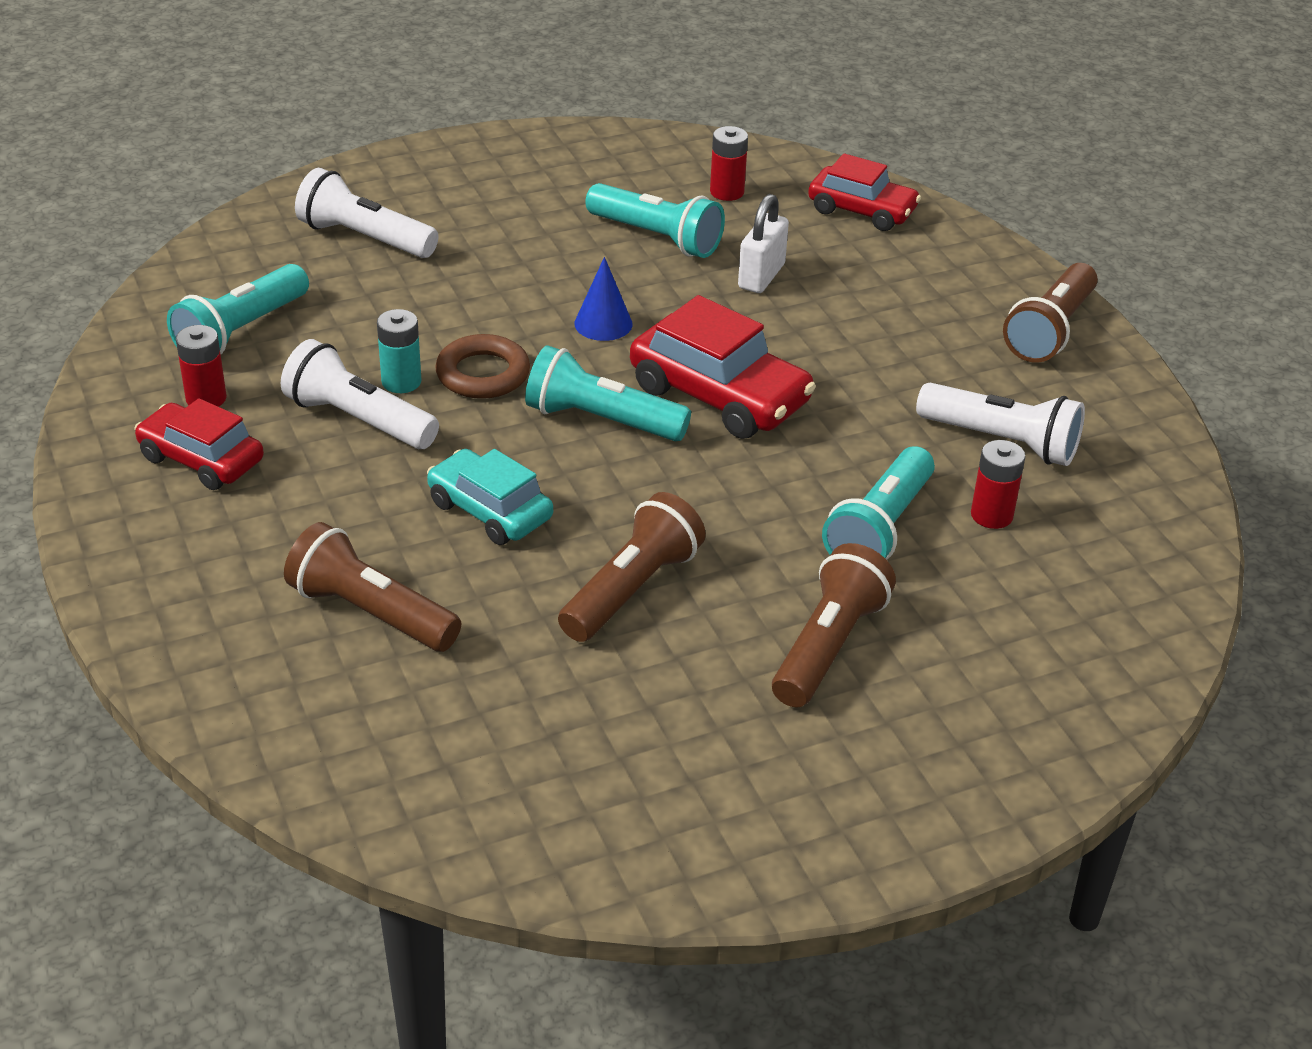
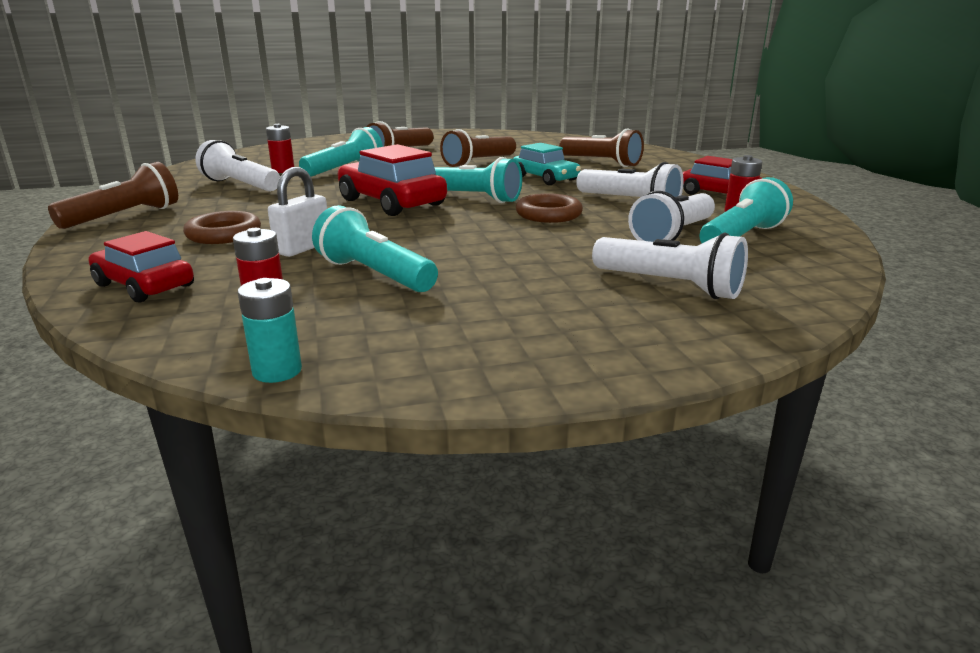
camera: 170 degrees left, 15 degrees down
(326, 331) = (673, 235): none -> white flashlight
(401, 382) = (605, 213): turquoise battery -> turquoise battery (277, 371)
(603, 323) = (453, 230): blue cone -> none
(877, 298) = (224, 234): none -> brown ring

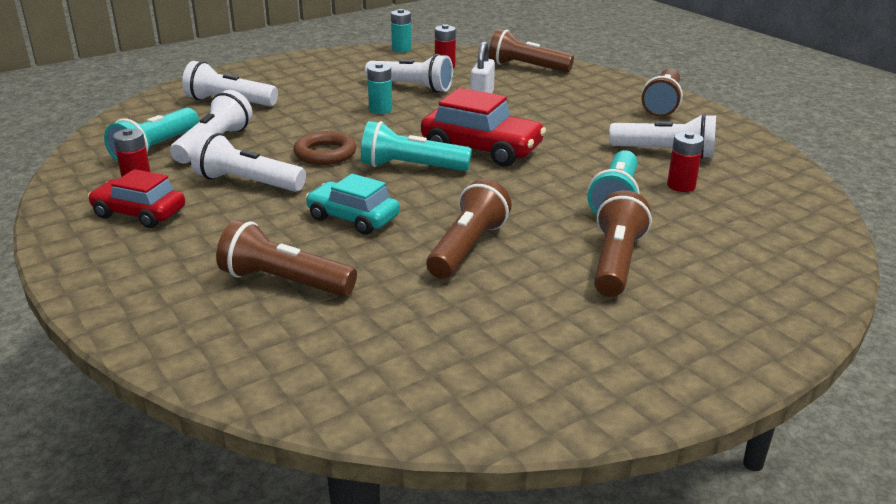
camera: 160 degrees right, 5 degrees up
(144, 285) = (526, 67): red car -> brown flashlight
(224, 234) = (555, 100): brown ring -> none
(374, 274) = (412, 87): turquoise flashlight -> white flashlight
(453, 248) = (380, 109): none -> turquoise battery

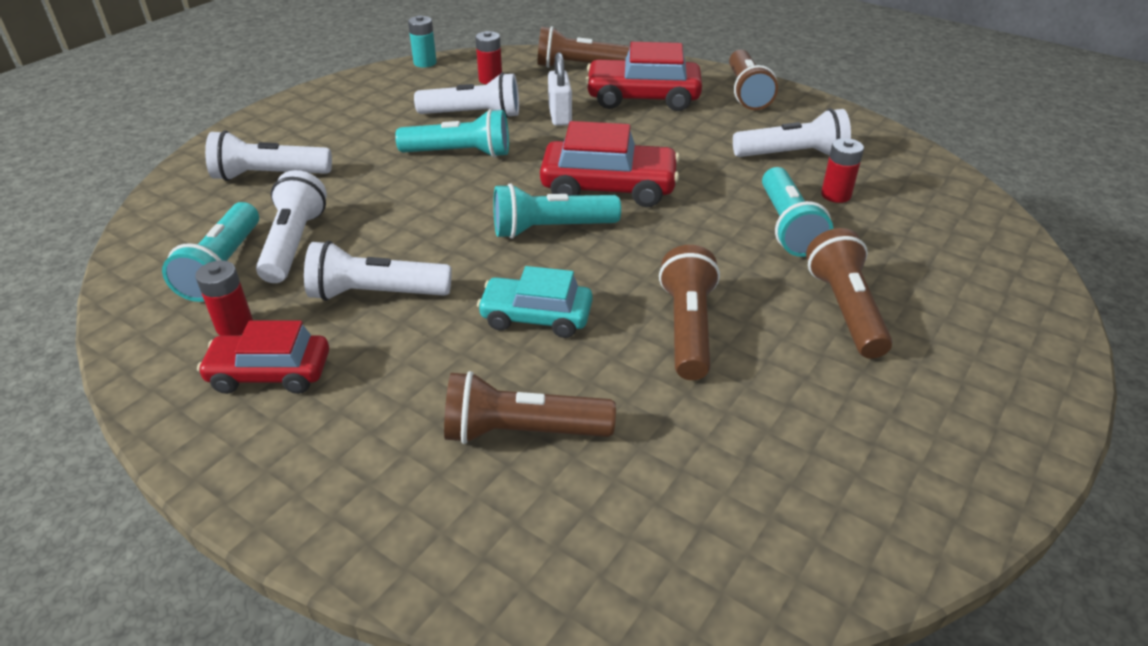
camera: 20 degrees left, 10 degrees up
(325, 154) = (440, 230): brown ring -> none
(380, 109) = (460, 153): turquoise battery -> turquoise flashlight
(564, 95) = (642, 98): none -> red car

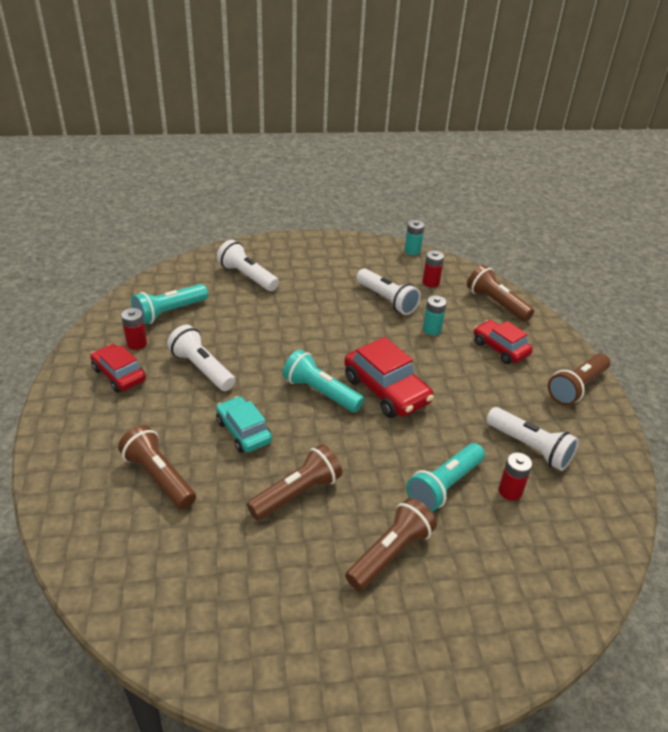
camera: 45 degrees right, 0 degrees up
(294, 243) = (208, 319): white flashlight -> none
(460, 153) = (345, 319): turquoise flashlight -> none
(560, 116) = (432, 329): white padlock -> turquoise battery
(642, 98) = (500, 348): red car -> red car, size x0.67

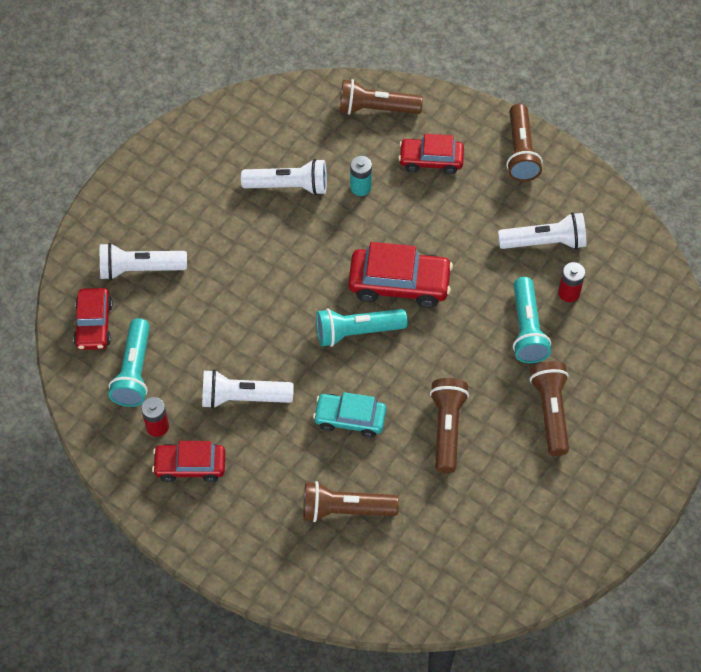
camera: 45 degrees left, 20 degrees up
(186, 280) = (94, 324): none -> red car
(412, 251) = (237, 102): turquoise battery -> none
(430, 282) = (299, 131): red battery -> none

